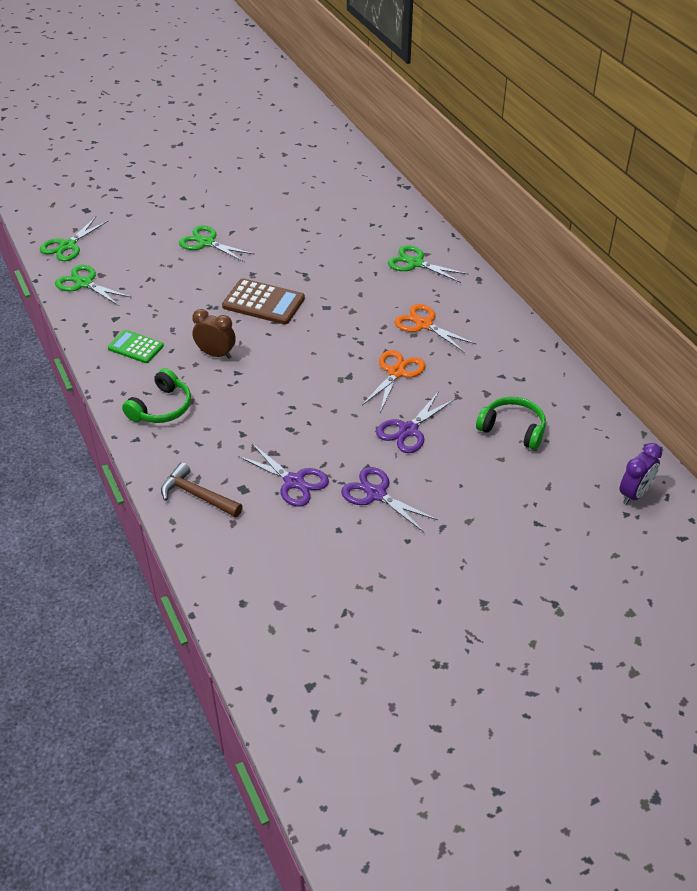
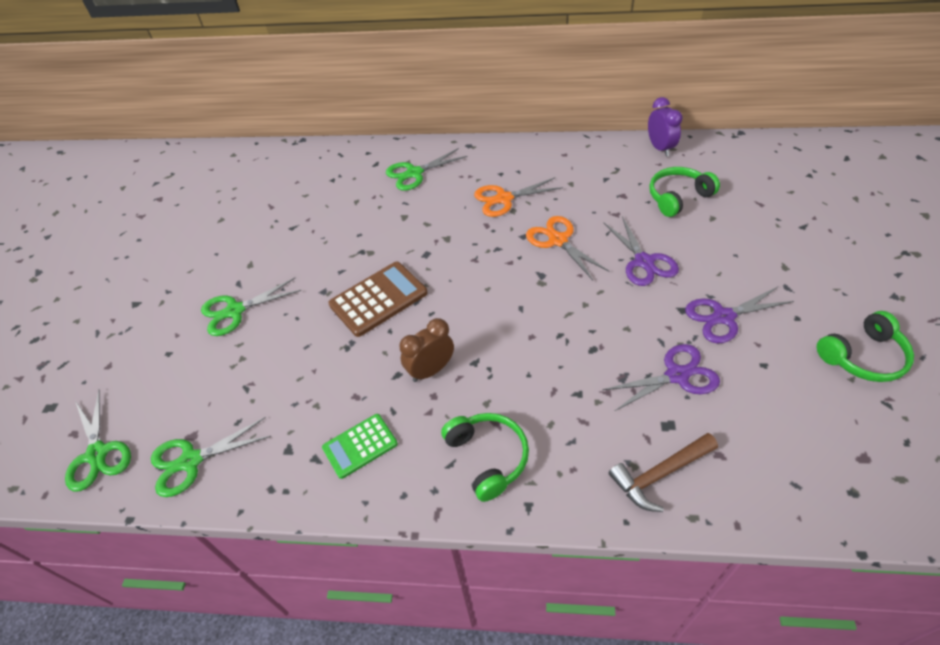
camera: 55 degrees left, 5 degrees up
(389, 590) = (863, 356): none -> green headphones
(634, 494) = (788, 162): purple clock -> purple clock (660, 148)

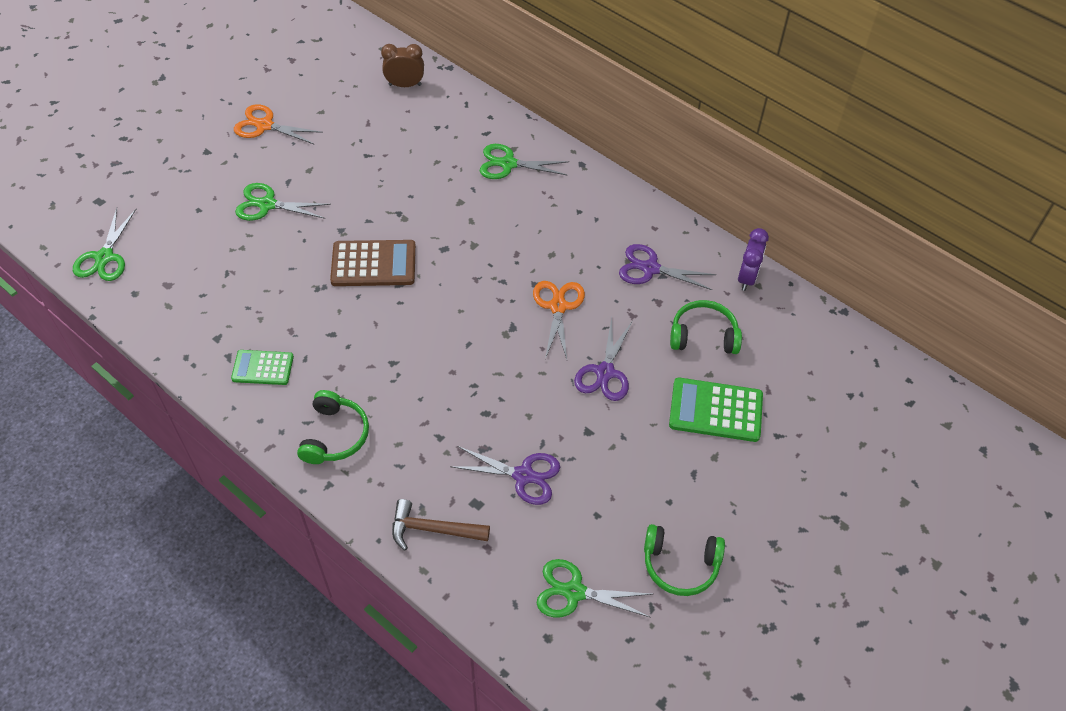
camera: 30 degrees right, 5 degrees up
(190, 461) = (154, 303): green scissors -> green scissors (574, 592)
(431, 370) = (357, 347): brown clock -> brown clock (405, 85)
(503, 199) = (555, 238): orange scissors -> orange scissors (264, 125)
(723, 317) = (612, 459): purple scissors -> purple scissors (650, 268)
(746, 237) = (715, 410): none -> green calculator

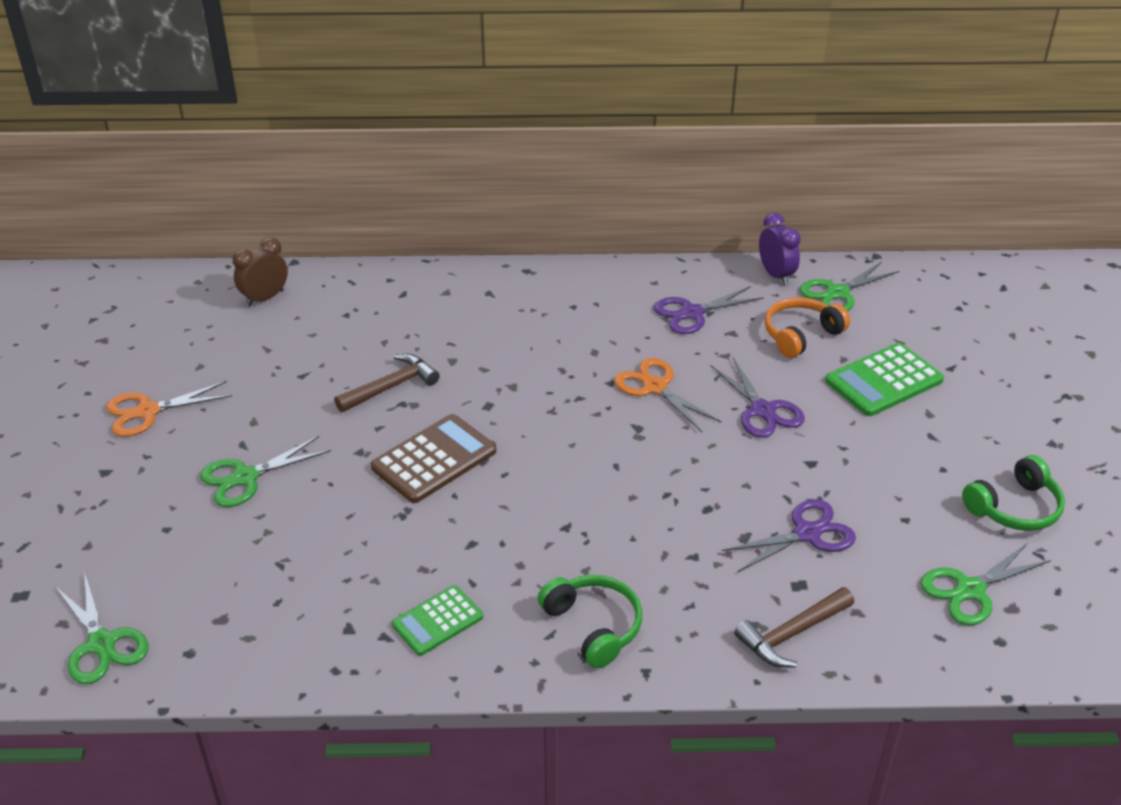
camera: 40 degrees left, 15 degrees down
(405, 197) = (391, 387): none -> brown hammer
(508, 164) = (458, 306): green scissors -> green scissors (837, 293)
(703, 335) = (800, 335): green headphones -> orange headphones

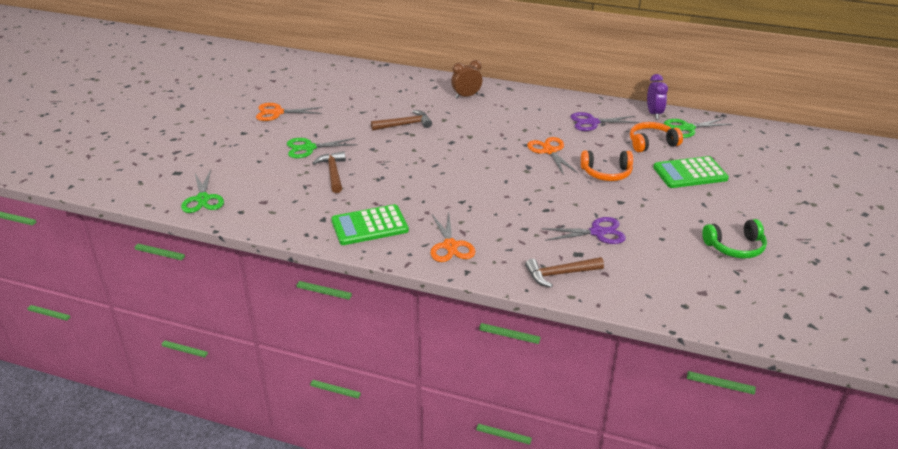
camera: 20 degrees right, 5 degrees down
(265, 298) = (362, 77): brown clock -> brown clock (466, 96)
(317, 522) = (333, 173): none -> brown hammer
(434, 459) = (408, 159): brown calculator -> none
(437, 621) = (369, 226): green calculator -> green calculator, size x1.57
(593, 626) = (450, 246): green headphones -> orange scissors
(763, 411) = (606, 173): purple scissors -> orange headphones
(970, 590) = (681, 279): green scissors -> none

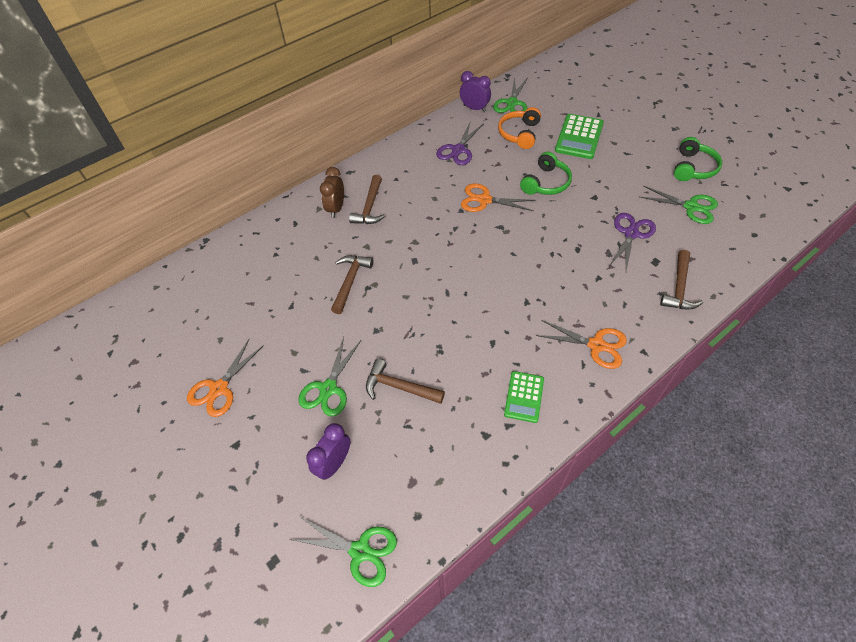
camera: 55 degrees left, 20 degrees up
(256, 169) = (334, 463): none -> purple clock
(369, 226) = (524, 397): green calculator -> green calculator, size x0.64
(483, 108) = (370, 207): none -> brown hammer
(606, 173) = (546, 183): orange headphones -> green headphones
(676, 258) = (691, 207): none -> green scissors

